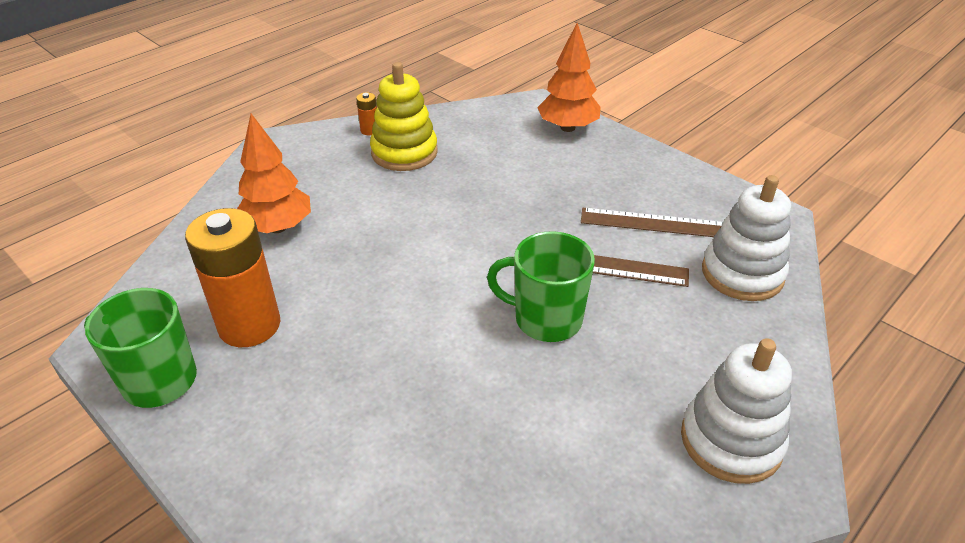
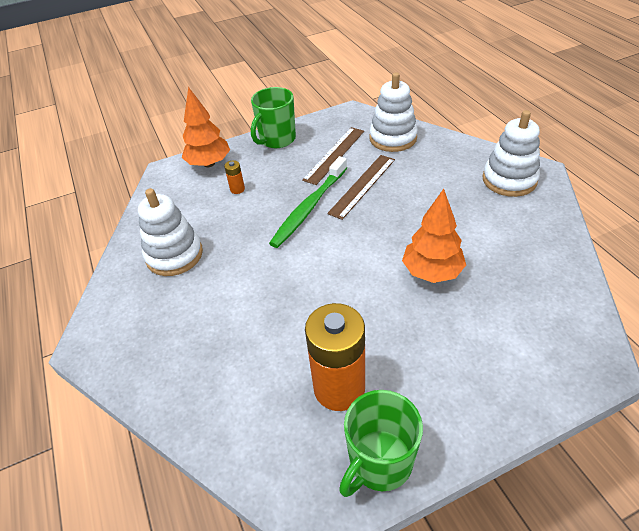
camera: 65 degrees left, 5 degrees up
(278, 227) = (223, 354): orange tree -> orange tree (432, 272)
(369, 130) = (125, 271): orange battery -> orange battery (237, 189)
(404, 152) = (174, 255): yellow stacking toy -> white stacking toy
(531, 228) = (309, 208): none -> green toothbrush
(546, 319) = (398, 223): green mug -> green mug (277, 139)

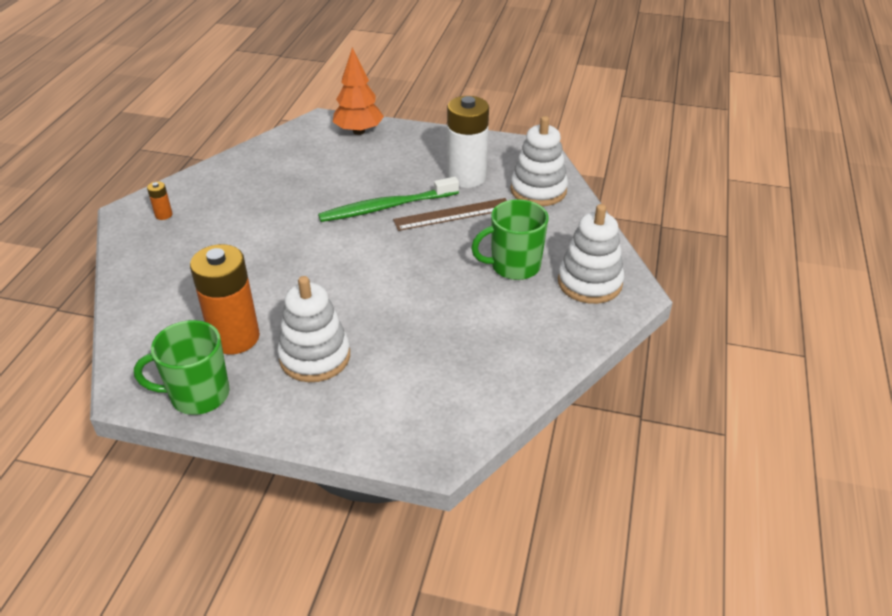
camera: 35 degrees right, 5 degrees down
(174, 255) = (248, 186): white stacking toy -> white stacking toy (315, 357)
(237, 189) = (352, 163): orange battery -> orange battery (163, 215)
(277, 139) = (437, 139): green mug -> green mug (514, 266)
(334, 155) = (466, 177): brown ruler -> white battery
(432, 272) = (409, 309): orange tree -> none

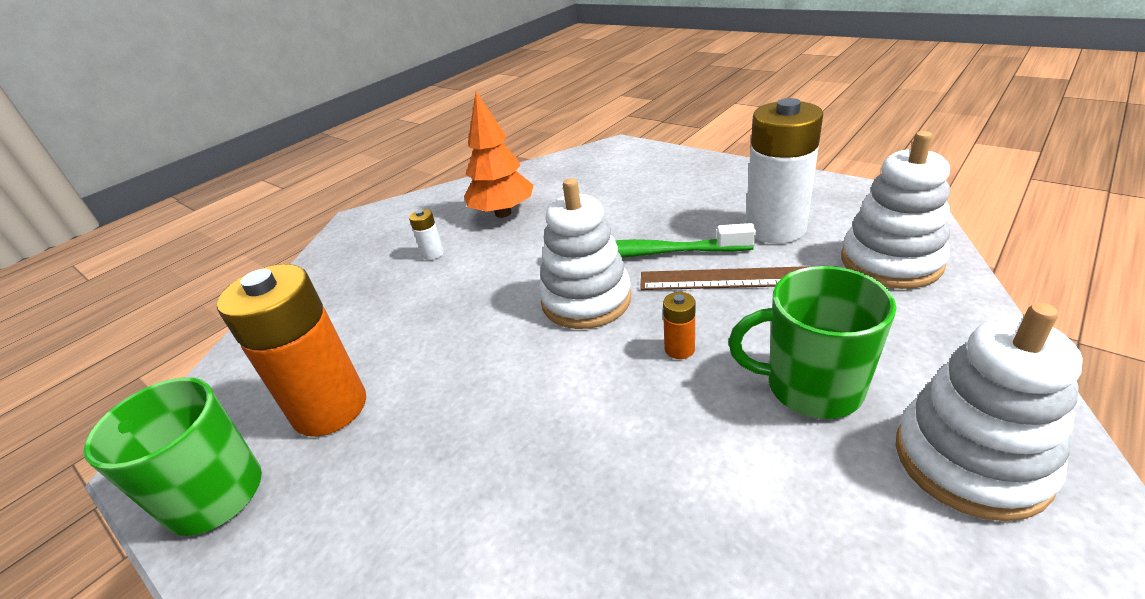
camera: 30 degrees right, 5 degrees down
(163, 215) = (386, 227): orange battery -> orange battery (679, 349)
(226, 230) = (433, 254): none -> white battery
(315, 357) = (403, 477): white stacking toy -> white stacking toy (586, 300)
(358, 131) = (653, 160): orange tree -> orange tree (503, 213)

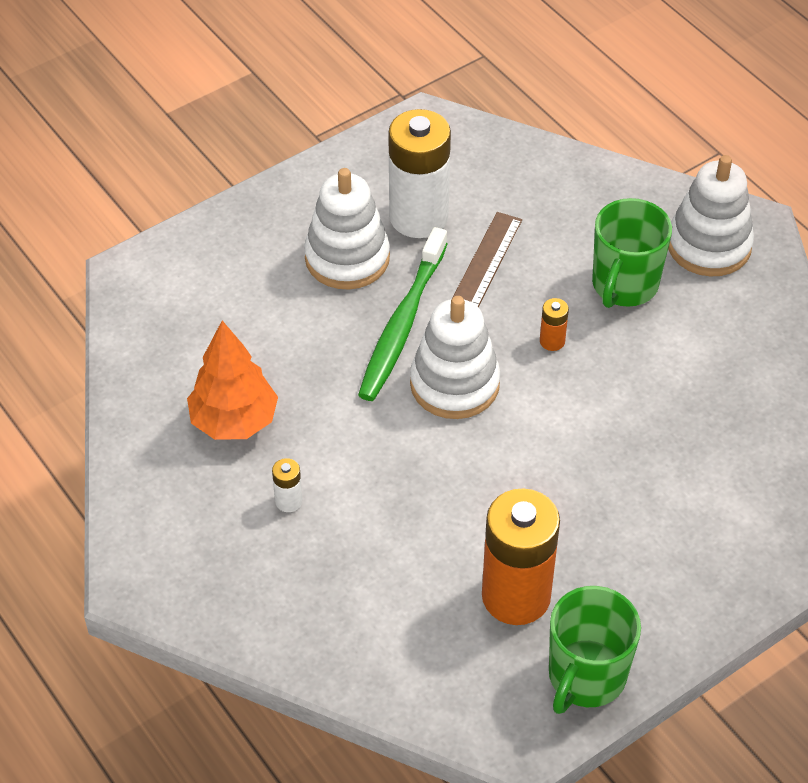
camera: 80 degrees left, 15 degrees up
(890, 262) = (510, 175): white stacking toy -> white stacking toy (347, 258)

